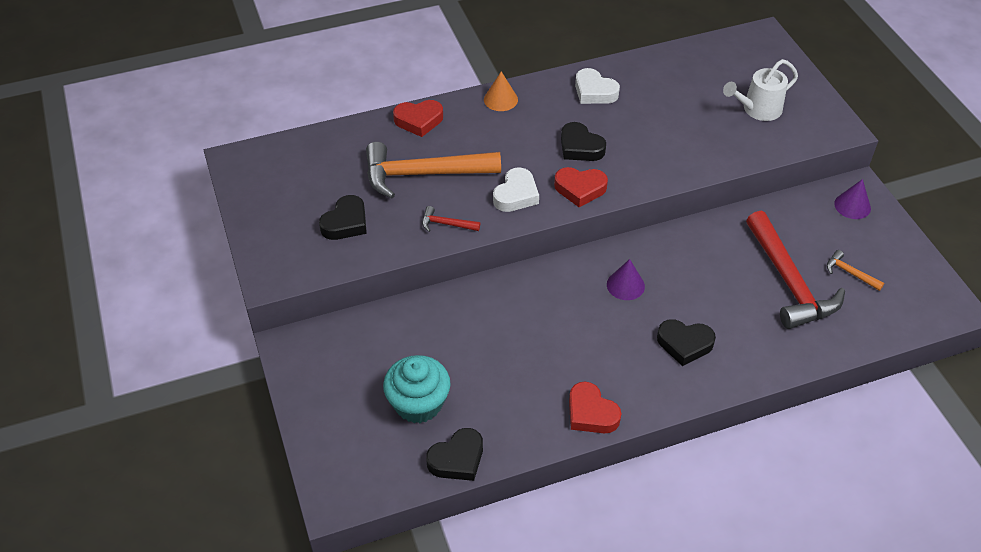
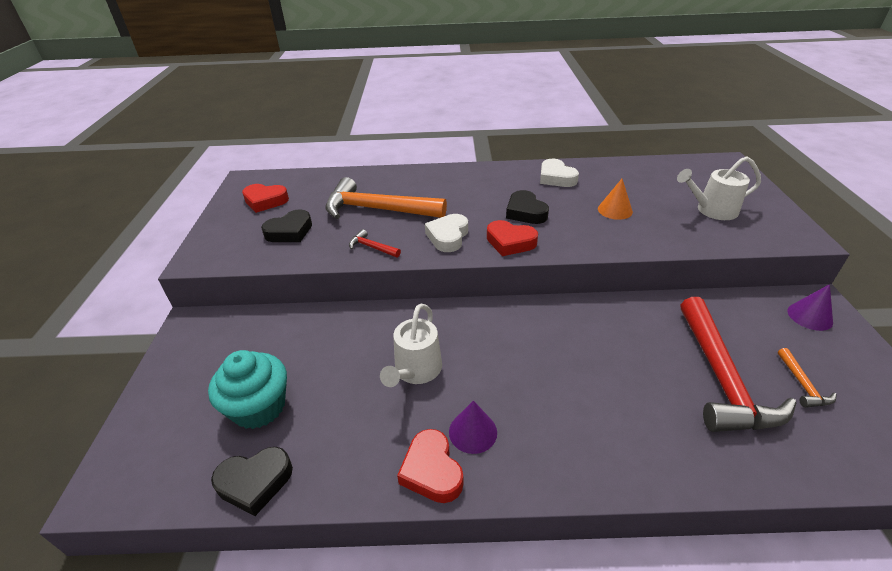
camera: 20 degrees right, 10 degrees down
(419, 121) = (398, 176): red heart -> red heart (265, 201)
(500, 99) = (472, 172): orange cone -> orange cone (615, 210)
(516, 195) = (448, 236): white heart -> white heart turned 150 degrees clockwise
(538, 338) = (416, 371): none -> white watering can
(625, 285) = (530, 340): purple cone -> purple cone (473, 432)
(684, 344) = (574, 417): black heart -> none
(850, 273) = (802, 385): orange hammer -> orange hammer turned 150 degrees counterclockwise

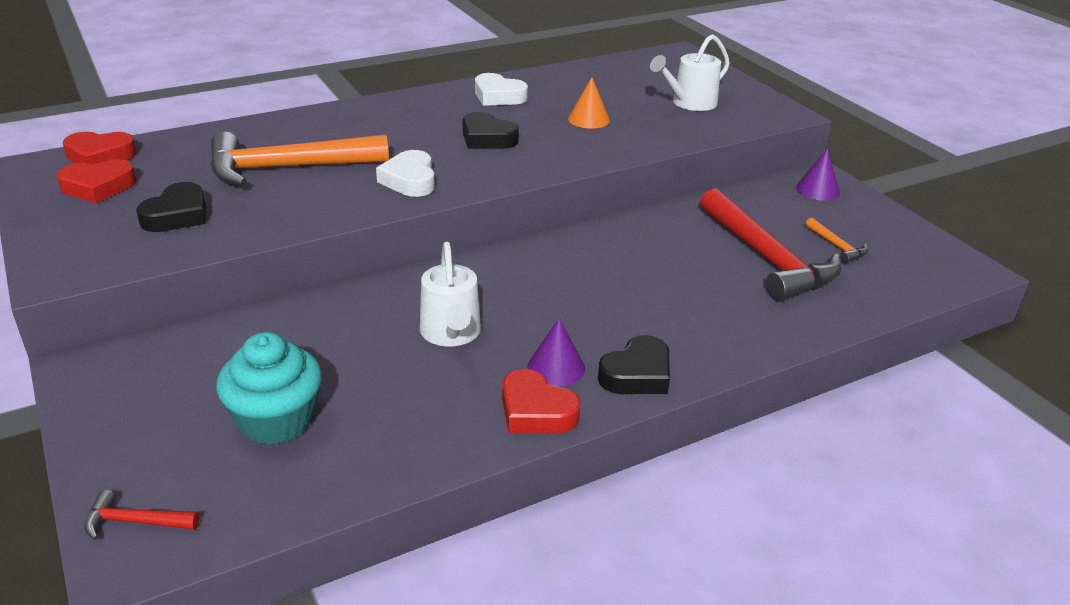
camera: 30 degrees left, 5 degrees down
(255, 482) = (336, 485): black heart -> black heart (637, 374)
(372, 247) = (317, 210): red hammer -> red hammer (135, 522)
(510, 242) = (491, 172): red heart -> red heart (100, 156)

